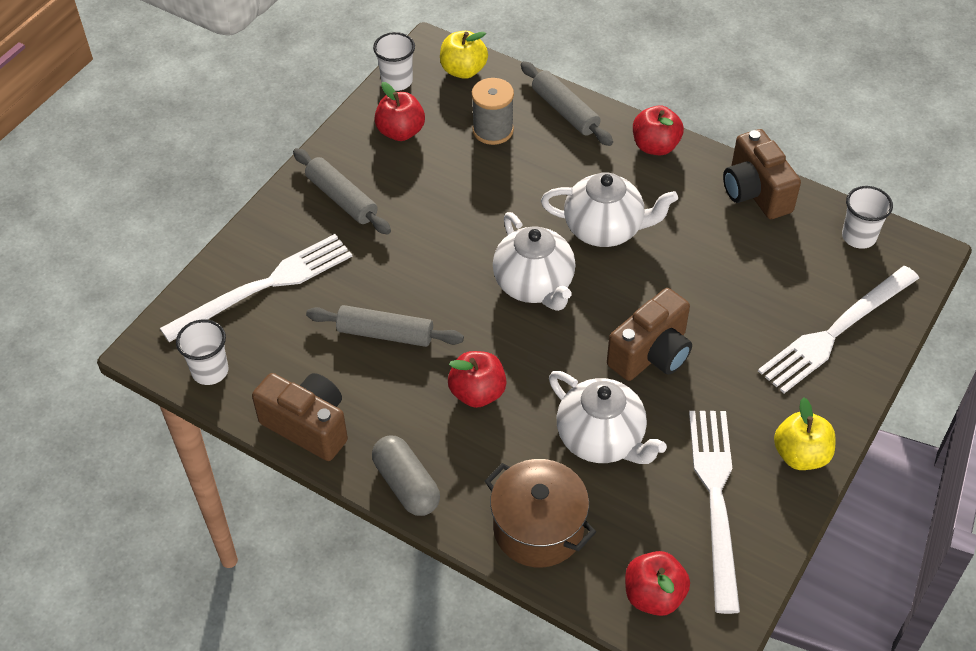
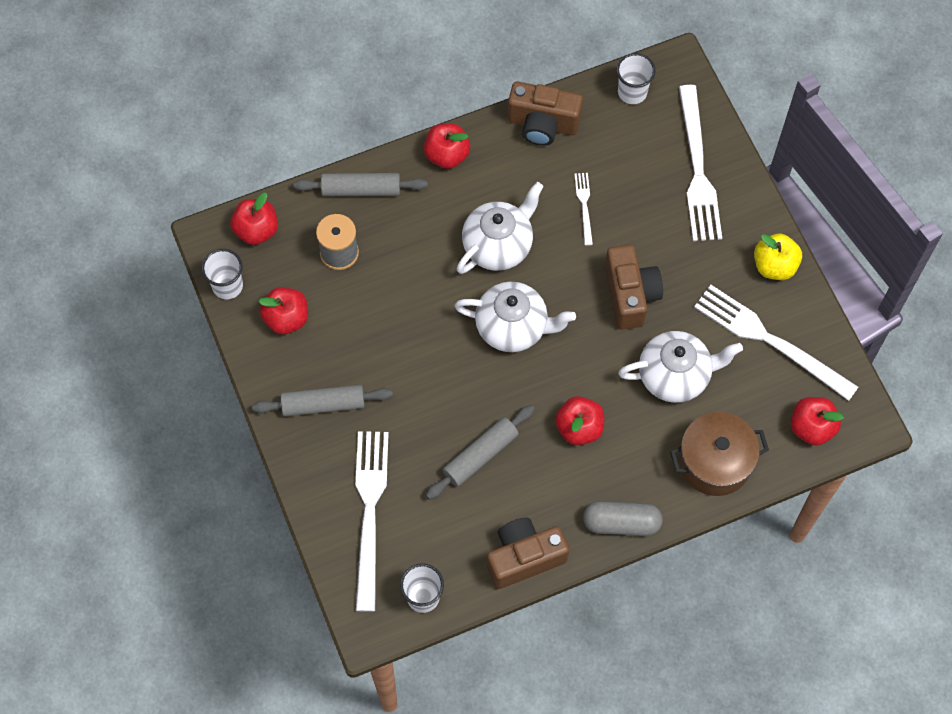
camera: 55 degrees left, 15 degrees up
(463, 70) = (256, 230): yellow apple -> red apple
(707, 267) = (584, 206): none -> white fork

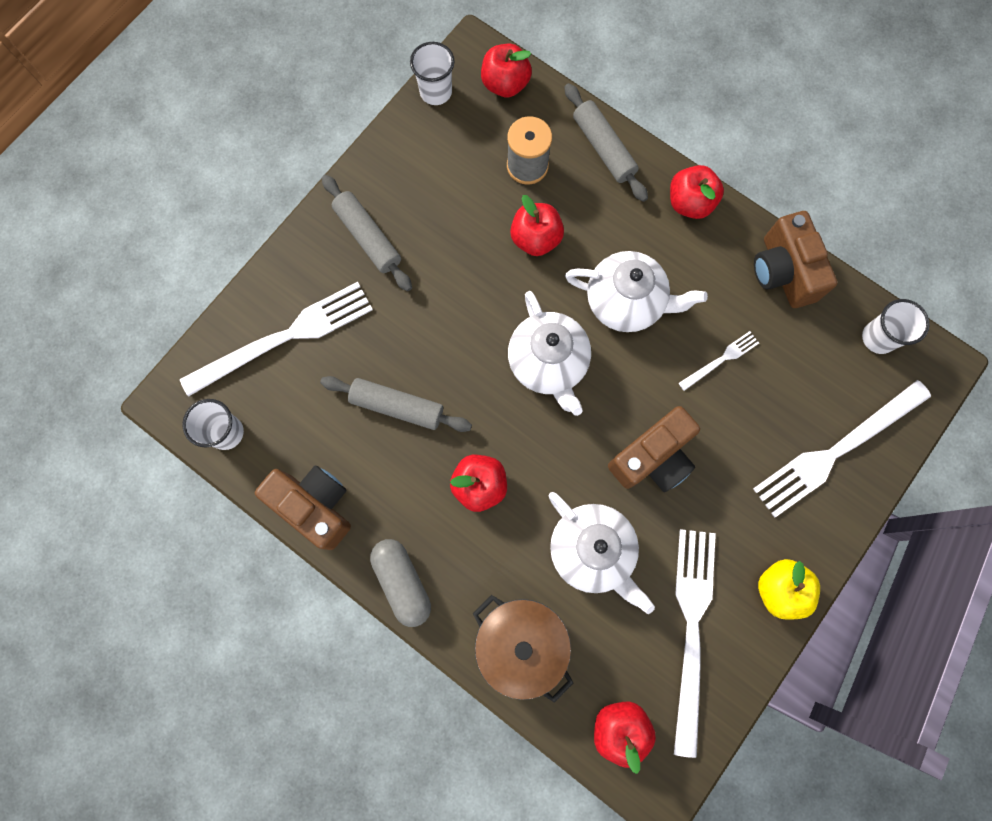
camera: 60 degrees right, 10 degrees up
(286, 318) = (434, 158): red apple -> red apple (535, 239)

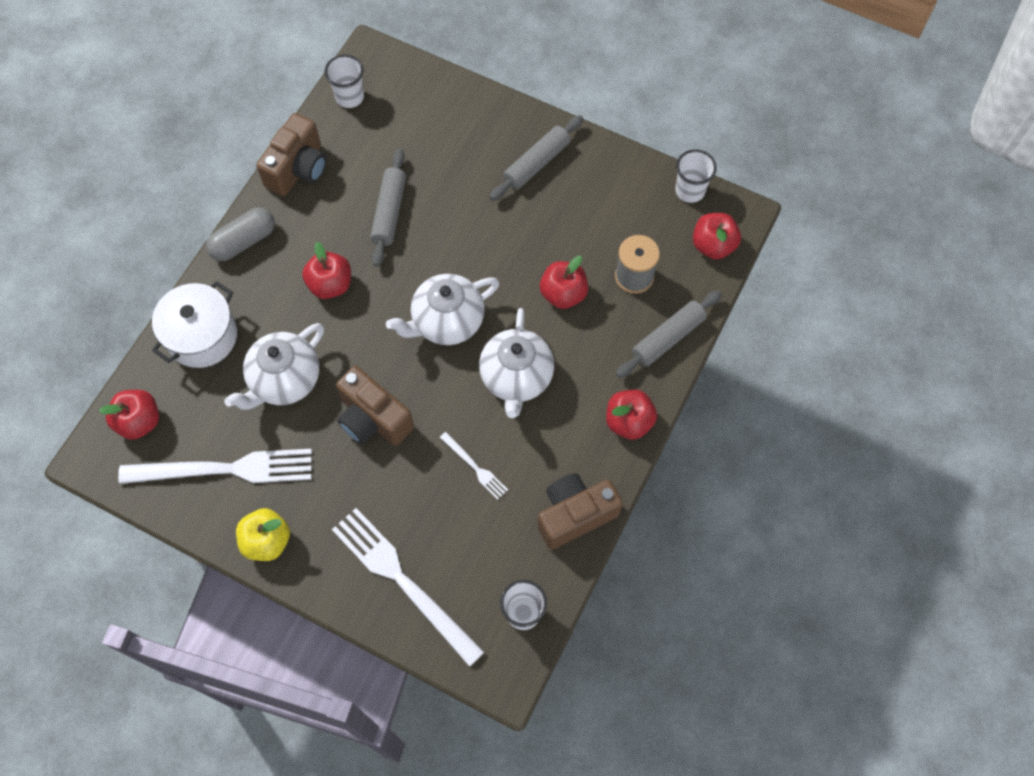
camera: 80 degrees right, 10 degrees down
(284, 337) = (435, 120): white fork -> none
(521, 643) = (202, 336): brown pot -> white pot

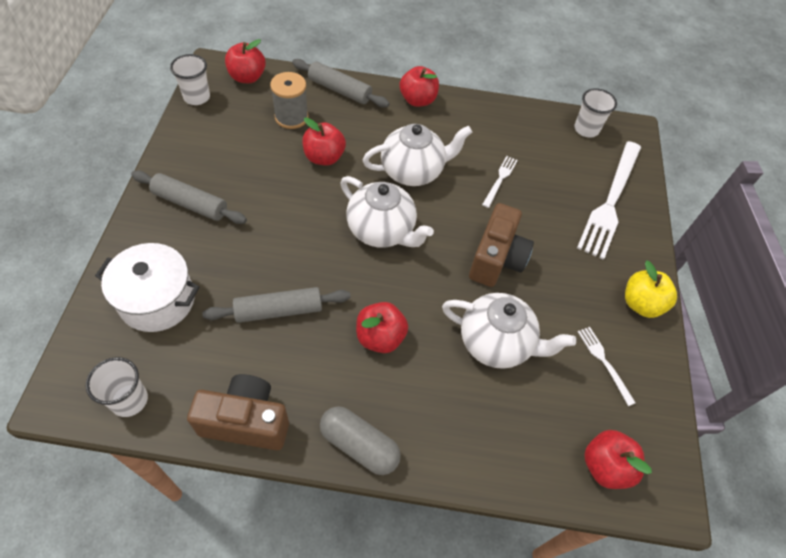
camera: 115 degrees left, 10 degrees down
(202, 336) = (487, 442): white pot -> white pot (157, 300)
(224, 469) = (604, 362): white fork -> white fork, size x0.46
(575, 515) = (503, 116): brown camera -> none

